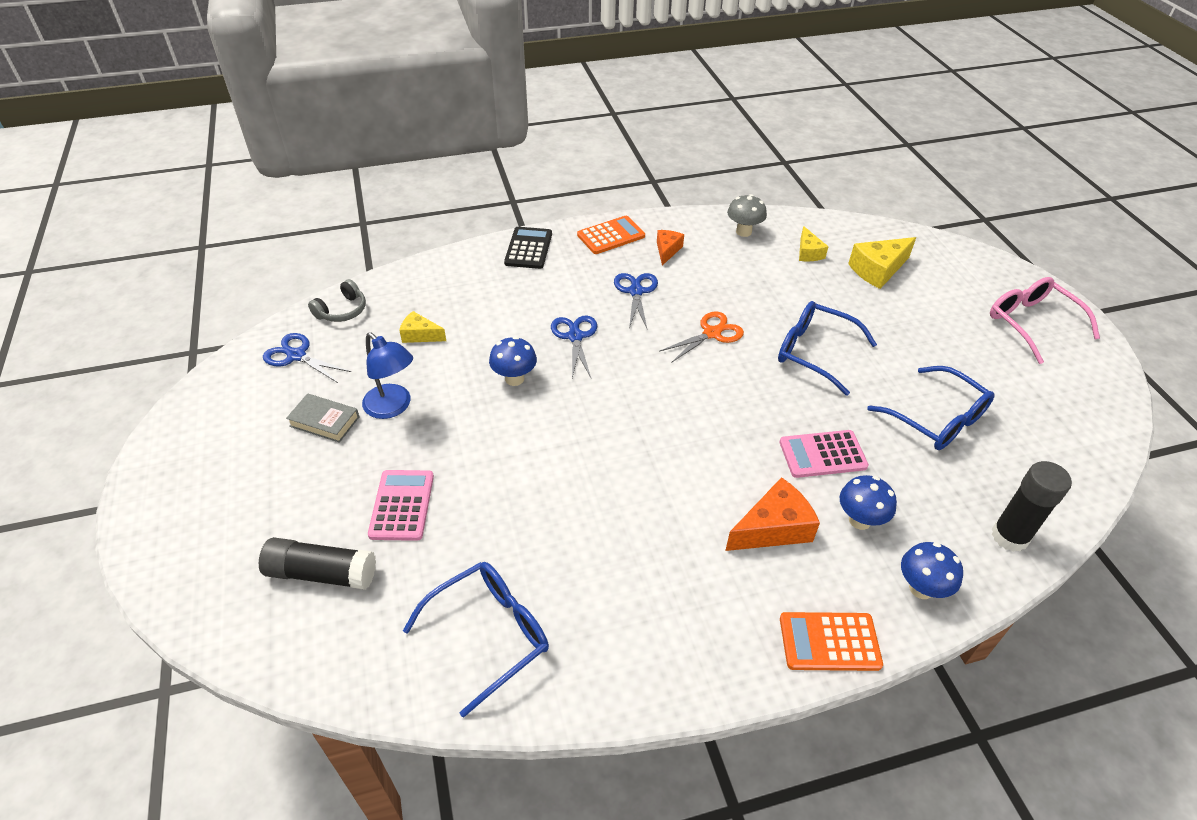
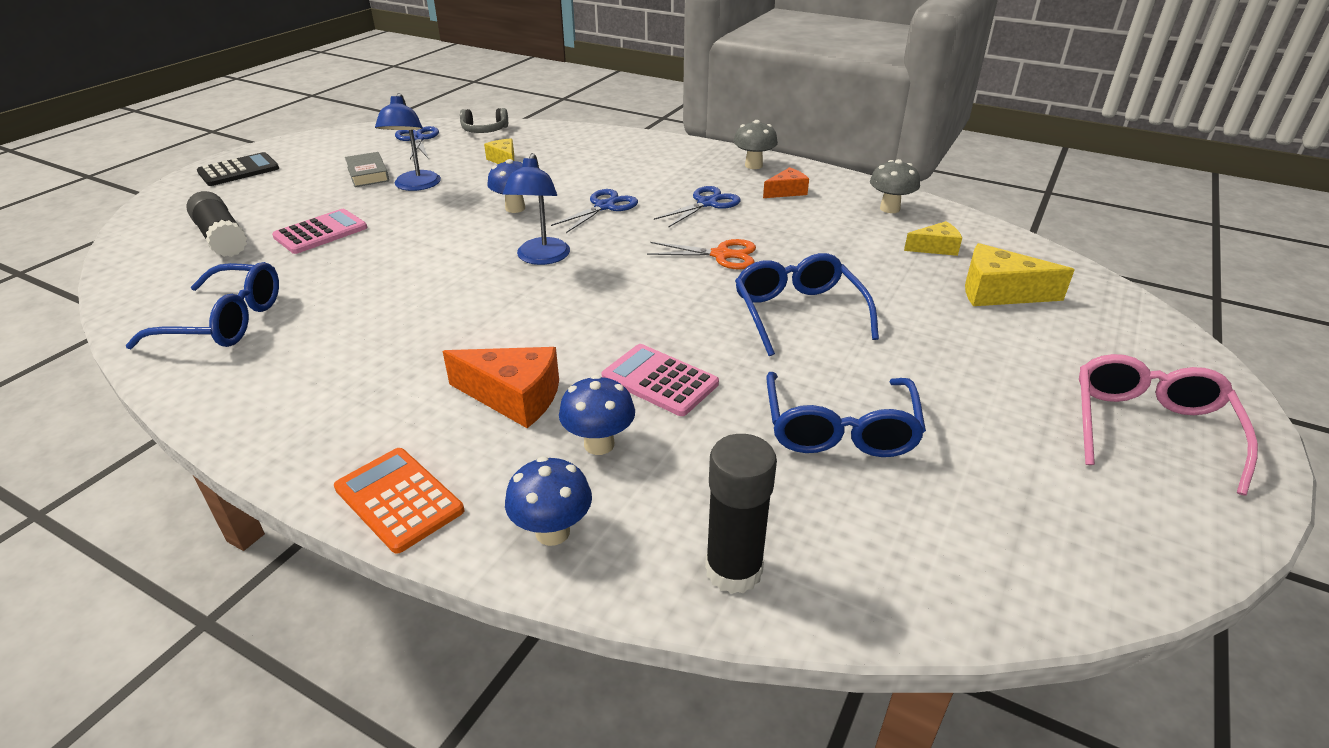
camera: 45 degrees right, 10 degrees down
(528, 248) = (671, 148): black calculator -> black calculator (239, 170)
(610, 412) = (541, 258): none -> blue lamp
(611, 236) = (753, 165): orange calculator -> grey mushroom
(808, 252) = (935, 248): yellow cheese -> yellow cheese turned 135 degrees counterclockwise

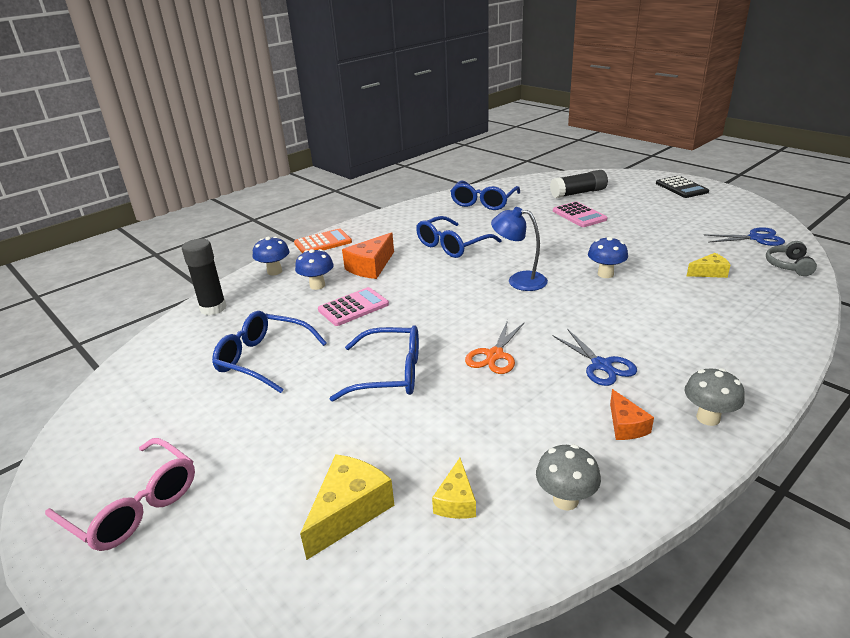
camera: 110 degrees right, 5 degrees down
(368, 174) = (675, 223): grey book -> none
(415, 186) = (652, 239): blue lamp -> none
(425, 326) = (452, 245): none -> blue glasses
(604, 206) = (602, 311): blue scissors -> none

